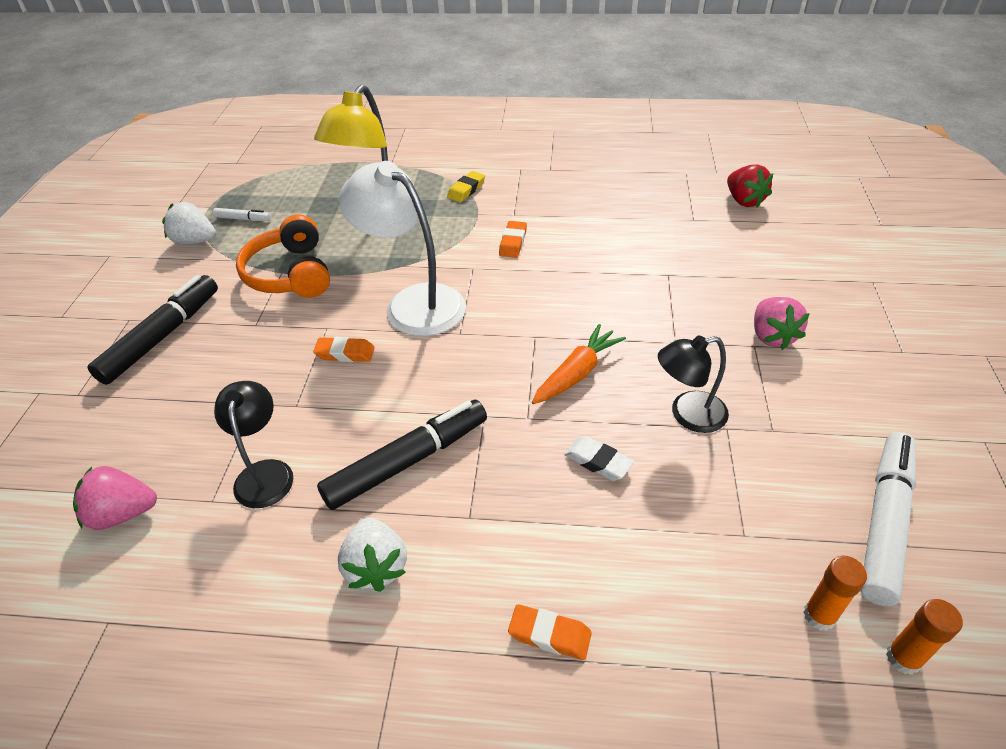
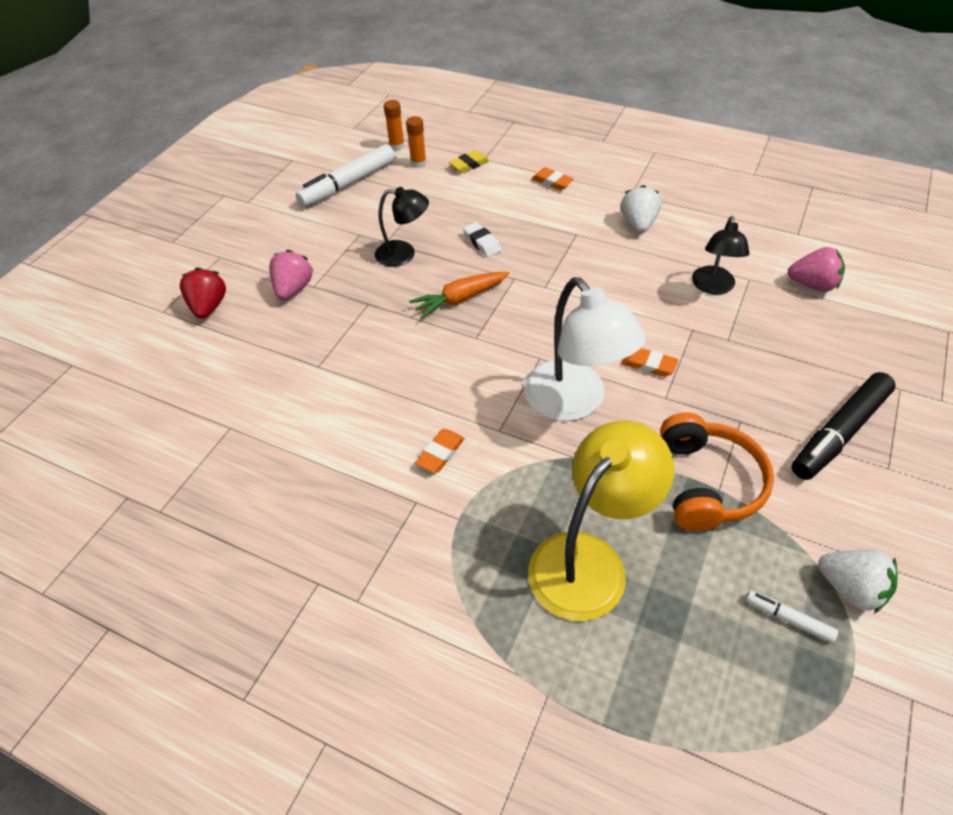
camera: 160 degrees left, 5 degrees up
(407, 461) = (609, 271): black marker -> none
(466, 190) = (454, 575): yellow eraser -> yellow eraser (469, 165)
(744, 201) = (152, 437): red strawberry -> red strawberry (208, 307)

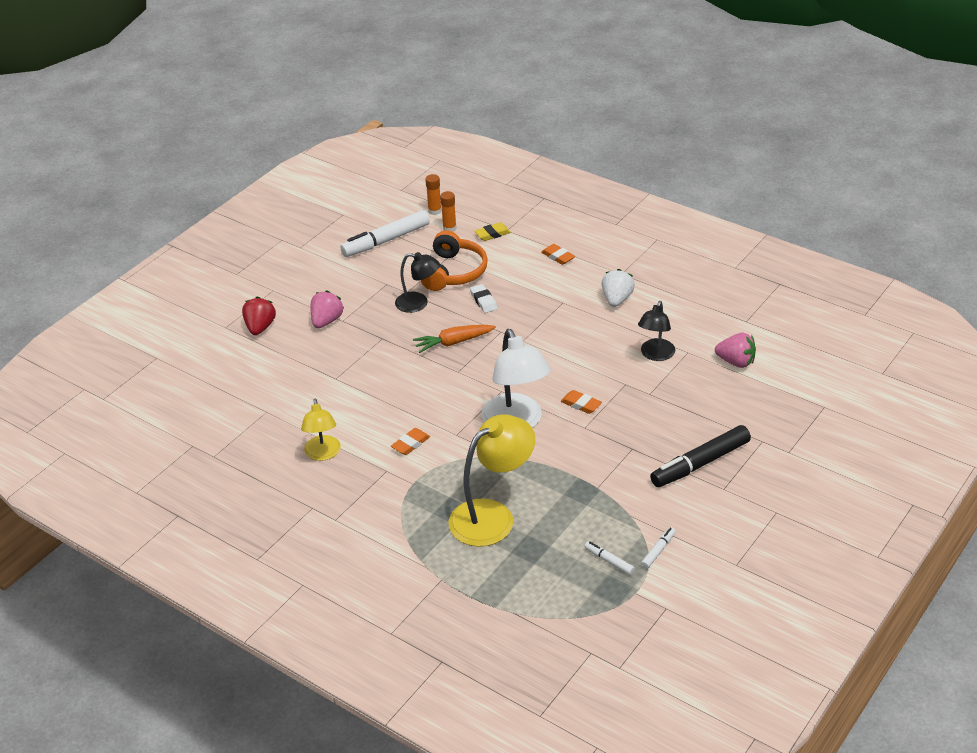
camera: 10 degrees right, 10 degrees down
(319, 486) = (323, 454): none -> yellow lamp
(707, 483) = (590, 482): orange headphones -> orange headphones (453, 272)
(850, 588) = (658, 551): white strawberry -> white marker

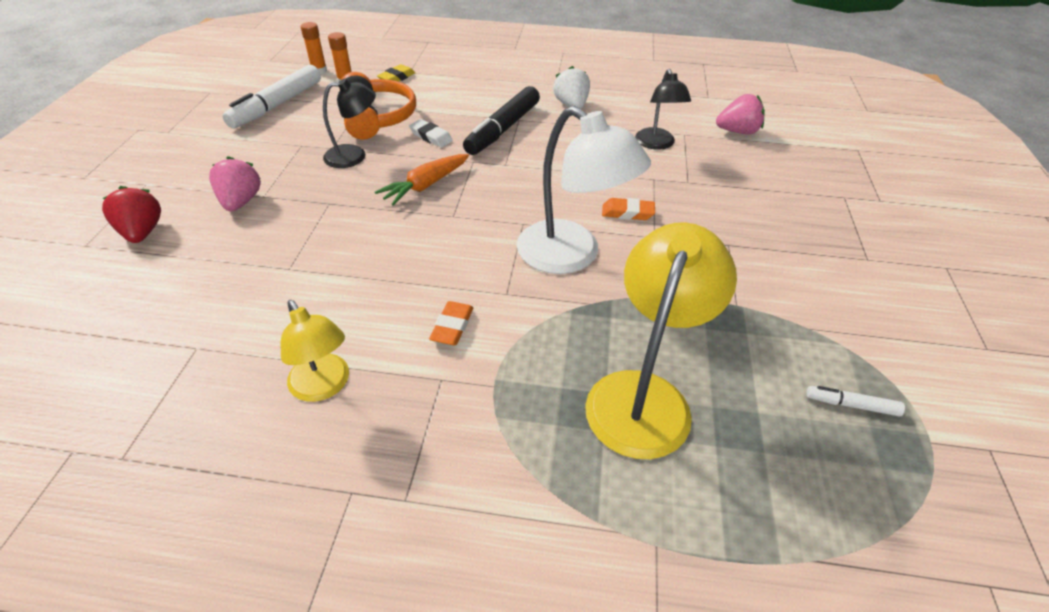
camera: 30 degrees left, 5 degrees up
(558, 257) = (480, 83): orange eraser -> none
(658, 551) = (889, 365): white marker -> none
(700, 464) = (815, 239): black marker -> black marker (503, 129)

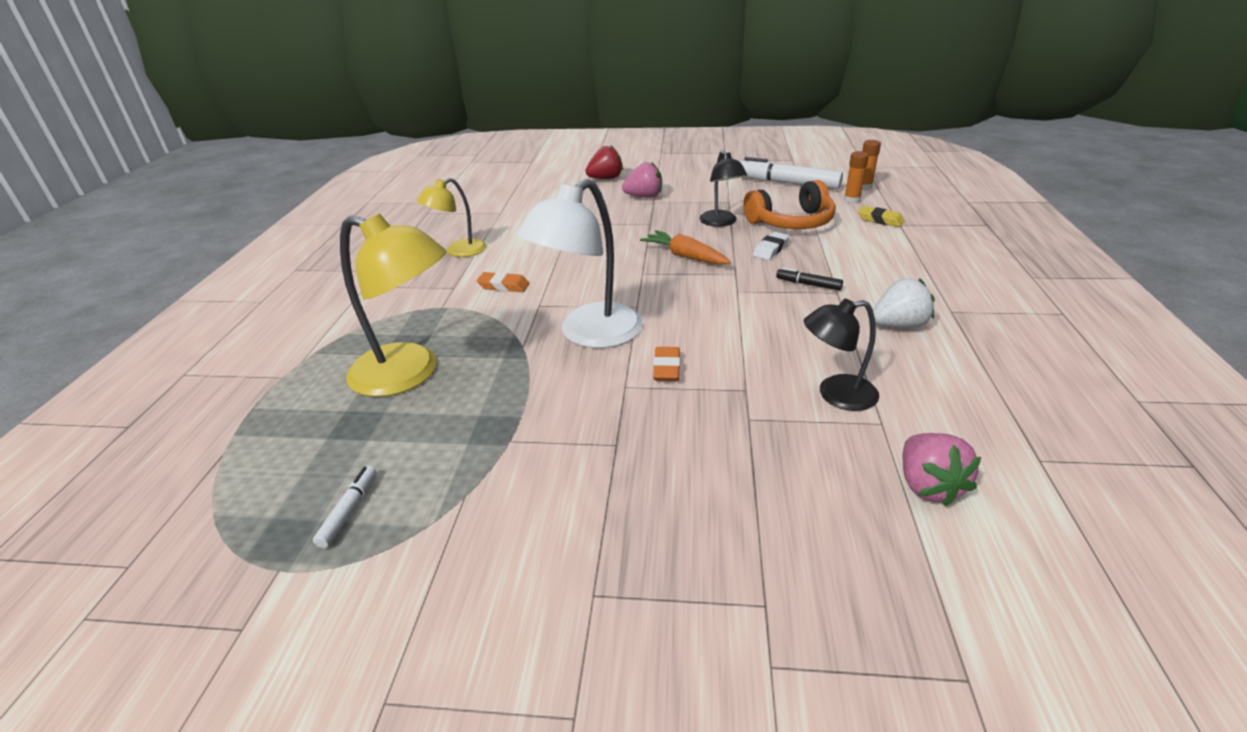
camera: 90 degrees right, 10 degrees down
(503, 129) = (808, 284): black marker -> black marker, size x0.46

